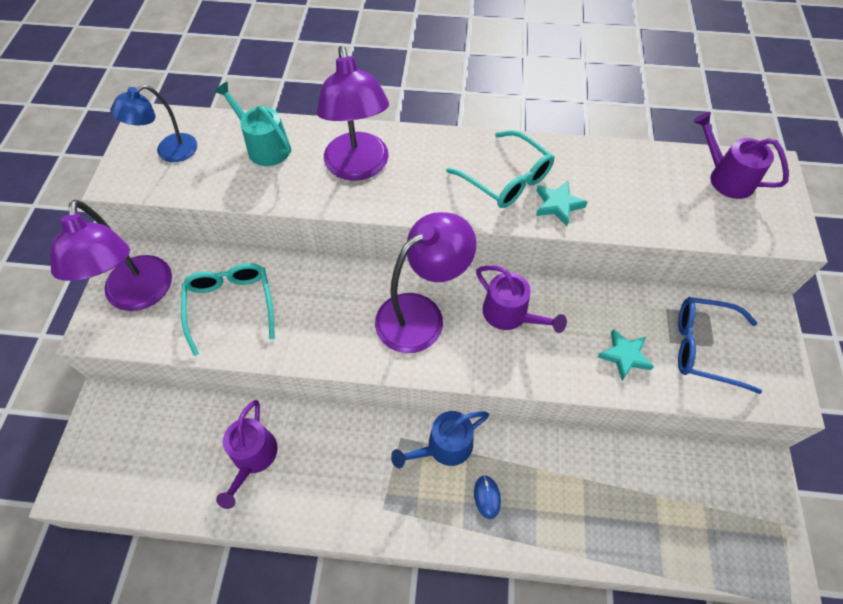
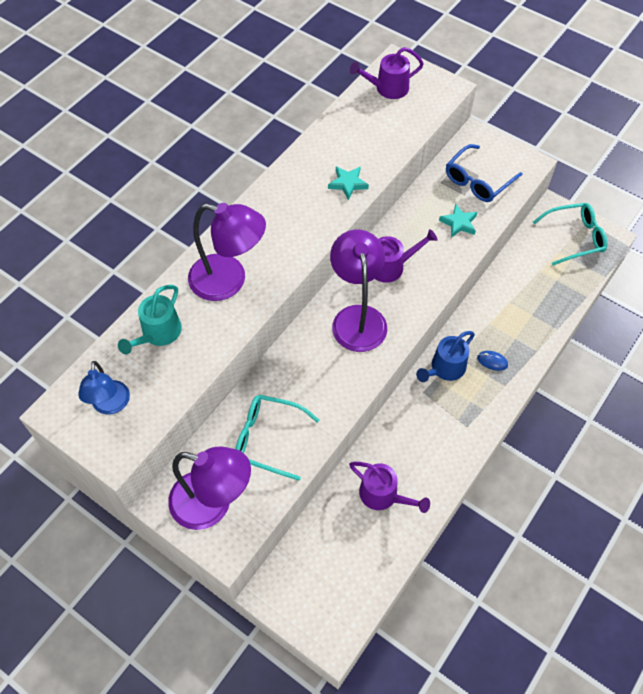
camera: 60 degrees left, 0 degrees up
(264, 146) = (158, 334): turquoise watering can -> turquoise watering can turned 45 degrees counterclockwise
(443, 447) = (444, 369): blue watering can -> blue watering can turned 45 degrees clockwise
(506, 179) = (305, 199): turquoise glasses -> turquoise glasses (574, 238)

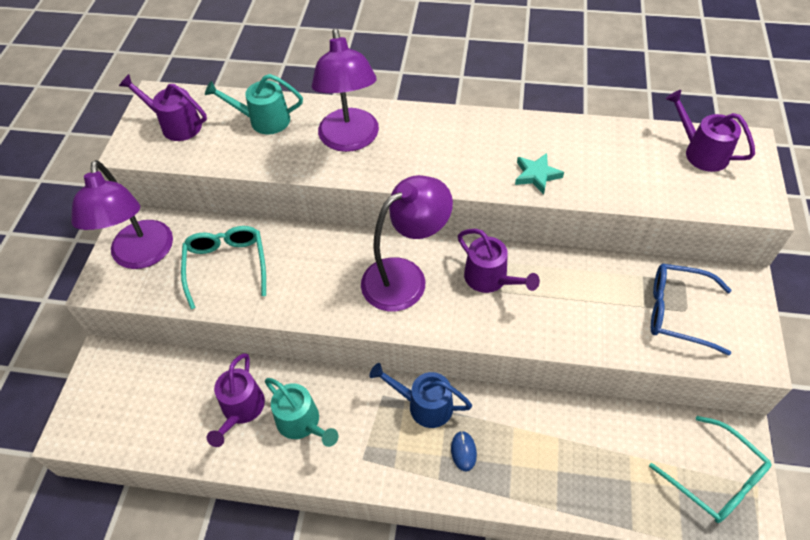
camera: 65 degrees right, 5 degrees down
(111, 405) = (176, 125): blue lamp -> purple watering can
(418, 455) = (302, 423): none -> turquoise watering can
(459, 223) = (599, 318): turquoise star -> none

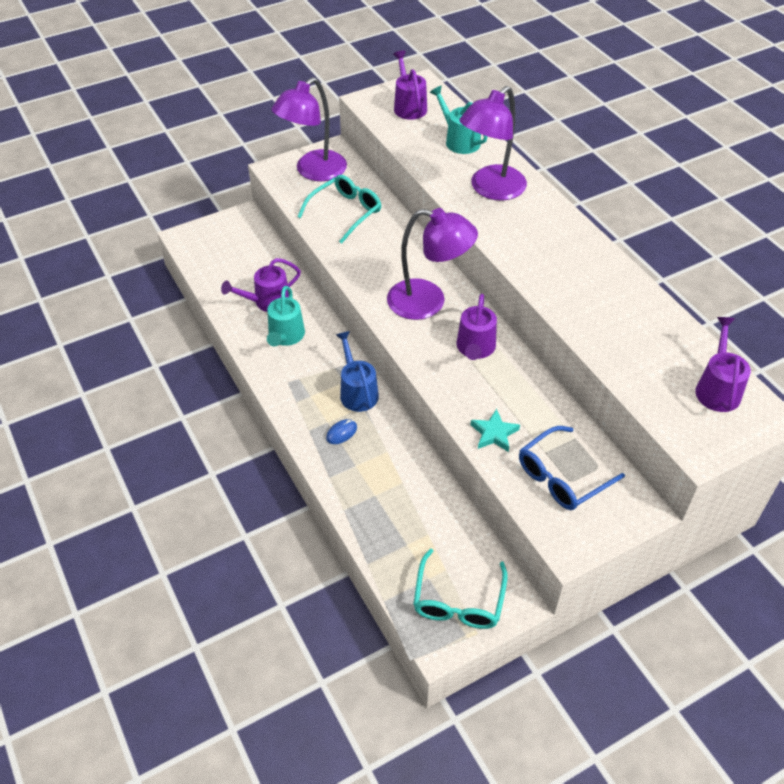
camera: 50 degrees right, 5 degrees down
(536, 175) = (572, 301): turquoise star -> turquoise star (494, 433)
(678, 312) = (562, 476): blue glasses -> blue glasses turned 105 degrees counterclockwise

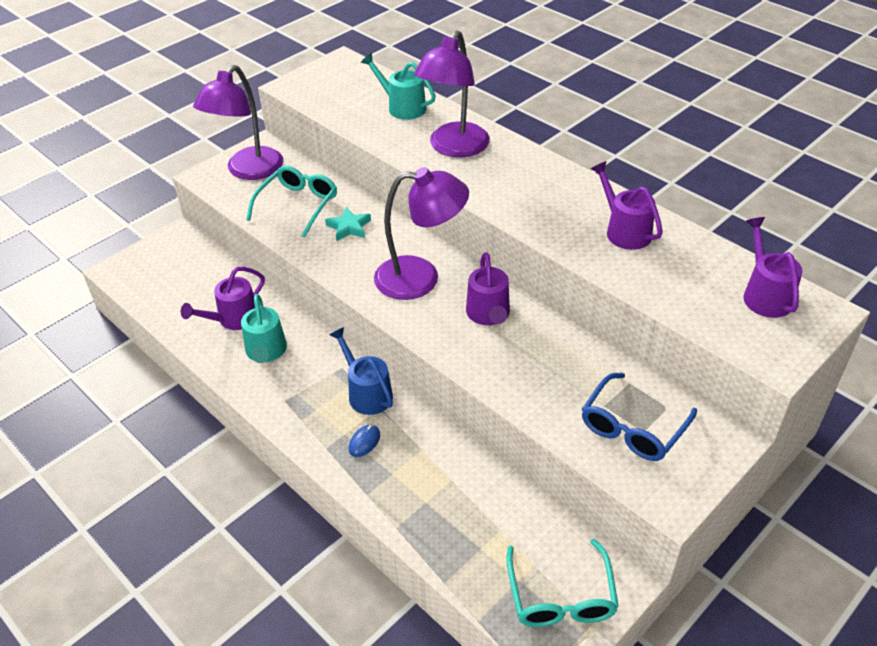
camera: 15 degrees left, 5 degrees down
(409, 106) = (337, 84): purple watering can -> purple watering can (624, 230)
(494, 433) = (543, 399): turquoise star -> turquoise star (349, 227)

